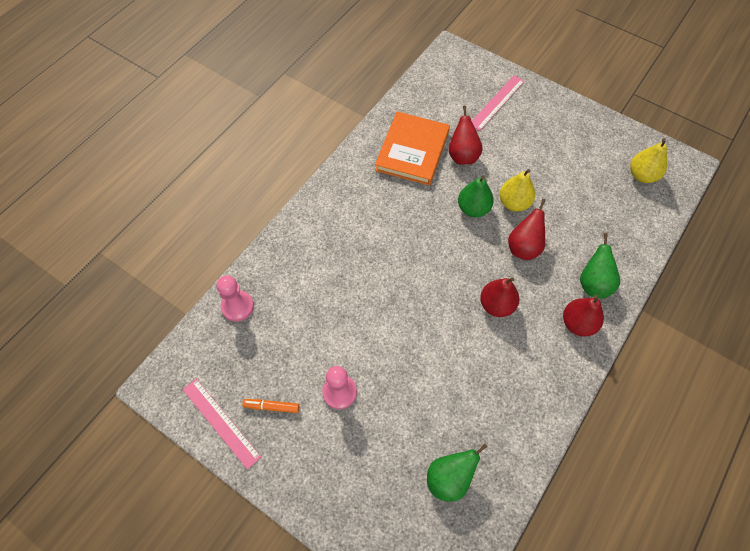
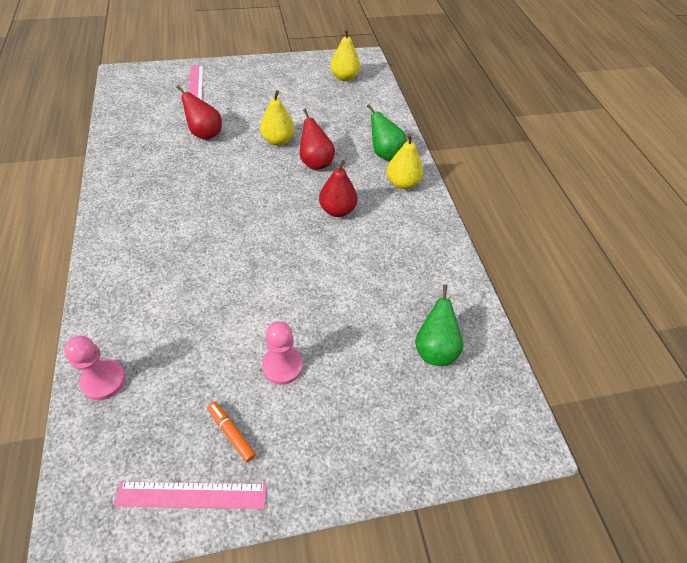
camera: 50 degrees left, 10 degrees down
(271, 407) = (231, 433): orange marker -> orange marker turned 90 degrees clockwise
(412, 151) = (158, 153): orange book -> none
(473, 209) = (251, 162): green pear -> none
(577, 323) = (402, 183): red pear -> yellow pear

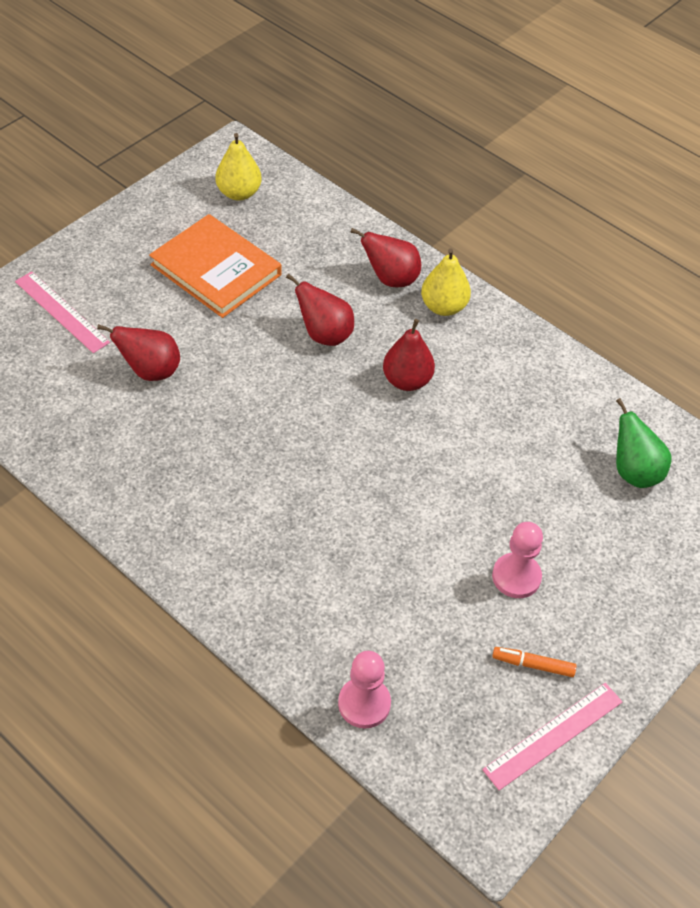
camera: 35 degrees left, 0 degrees up
(278, 140) = (250, 330): yellow pear -> none
(292, 105) = (216, 270): none -> orange book
(385, 154) = (391, 279): green pear -> red pear

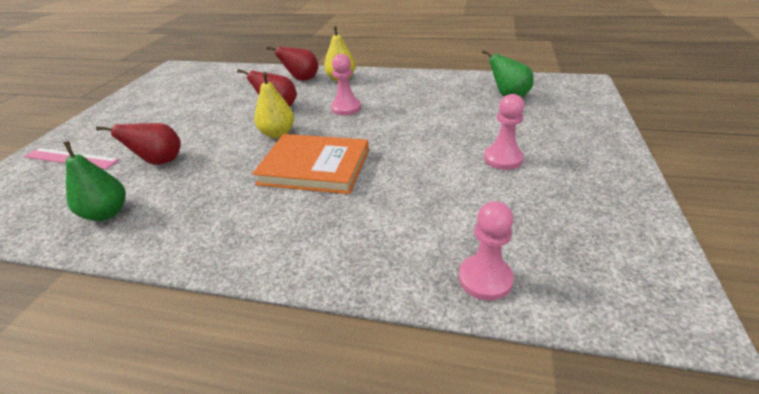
camera: 25 degrees left, 15 degrees down
(77, 430) = (107, 213): none -> green pear
(216, 270) = (186, 107): orange book -> orange book (314, 167)
(239, 193) = (185, 79): yellow pear -> yellow pear (277, 133)
(407, 381) = (346, 108): red pear -> pink pawn
(533, 665) = (568, 195): orange marker -> none
(553, 735) = (633, 226): pink ruler -> none

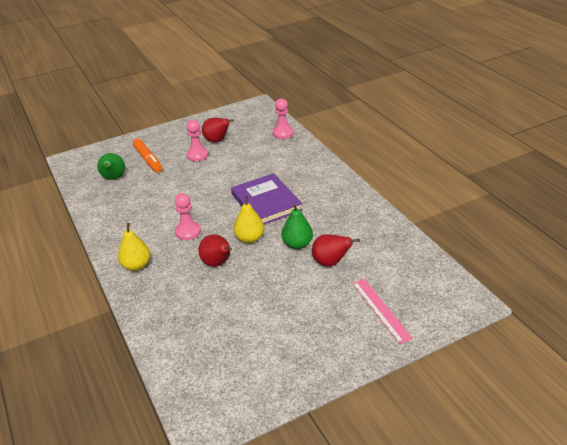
camera: 130 degrees left, 0 degrees up
(107, 213) = (380, 240): green pear -> green pear (297, 244)
(302, 79) = (155, 289): red pear -> red pear (217, 141)
(314, 167) = (266, 202): orange book -> purple book
(532, 123) = (148, 160): none -> orange marker

